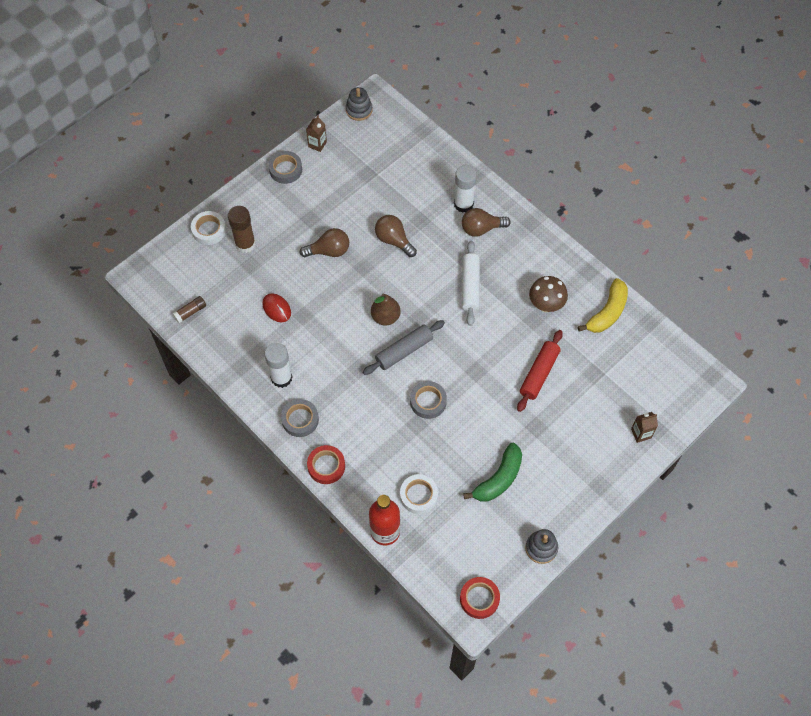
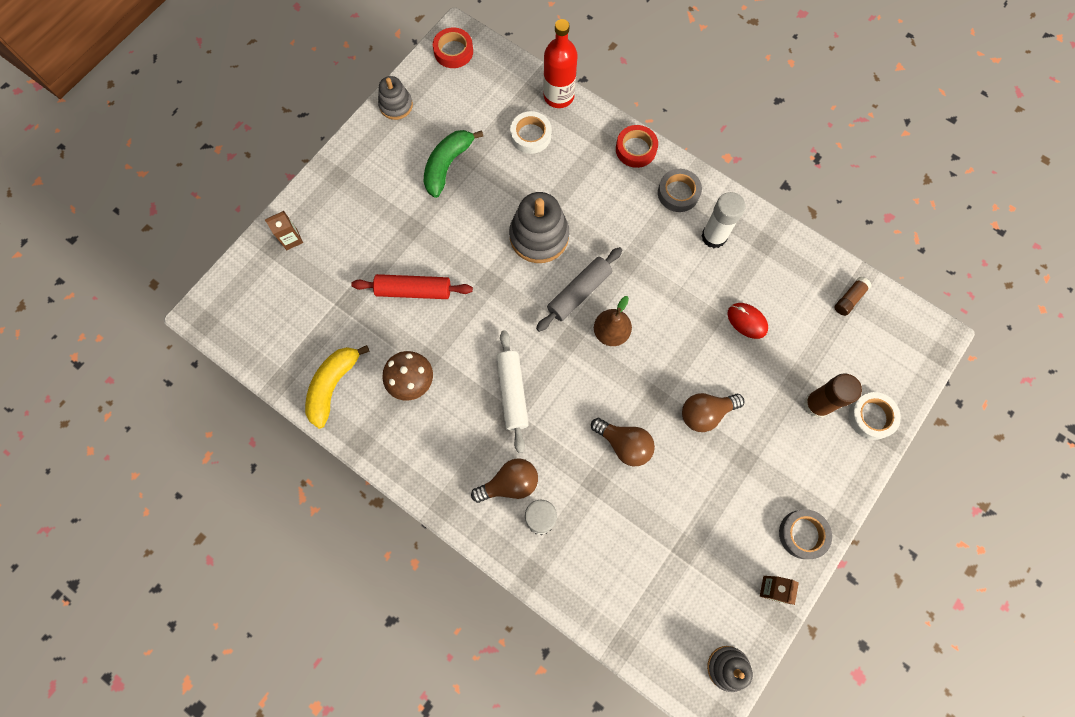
camera: 170 degrees right, 10 degrees up
(428, 402) = (539, 236): grey tape -> grey stacking toy
(539, 373) = (414, 291): red rolling pin -> red rolling pin turned 75 degrees clockwise

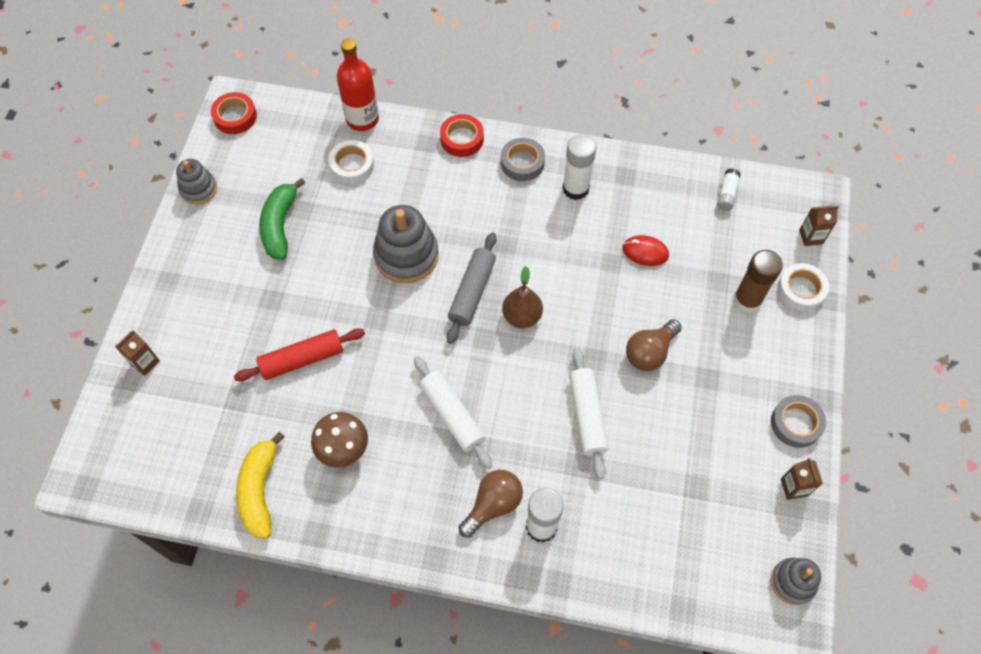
camera: 25 degrees left, 10 degrees down
(624, 444) = (587, 415): brown light bulb -> white rolling pin
(849, 299) = (727, 194): brown glue stick -> white glue stick
(907, 372) = (811, 237): none -> brown carton

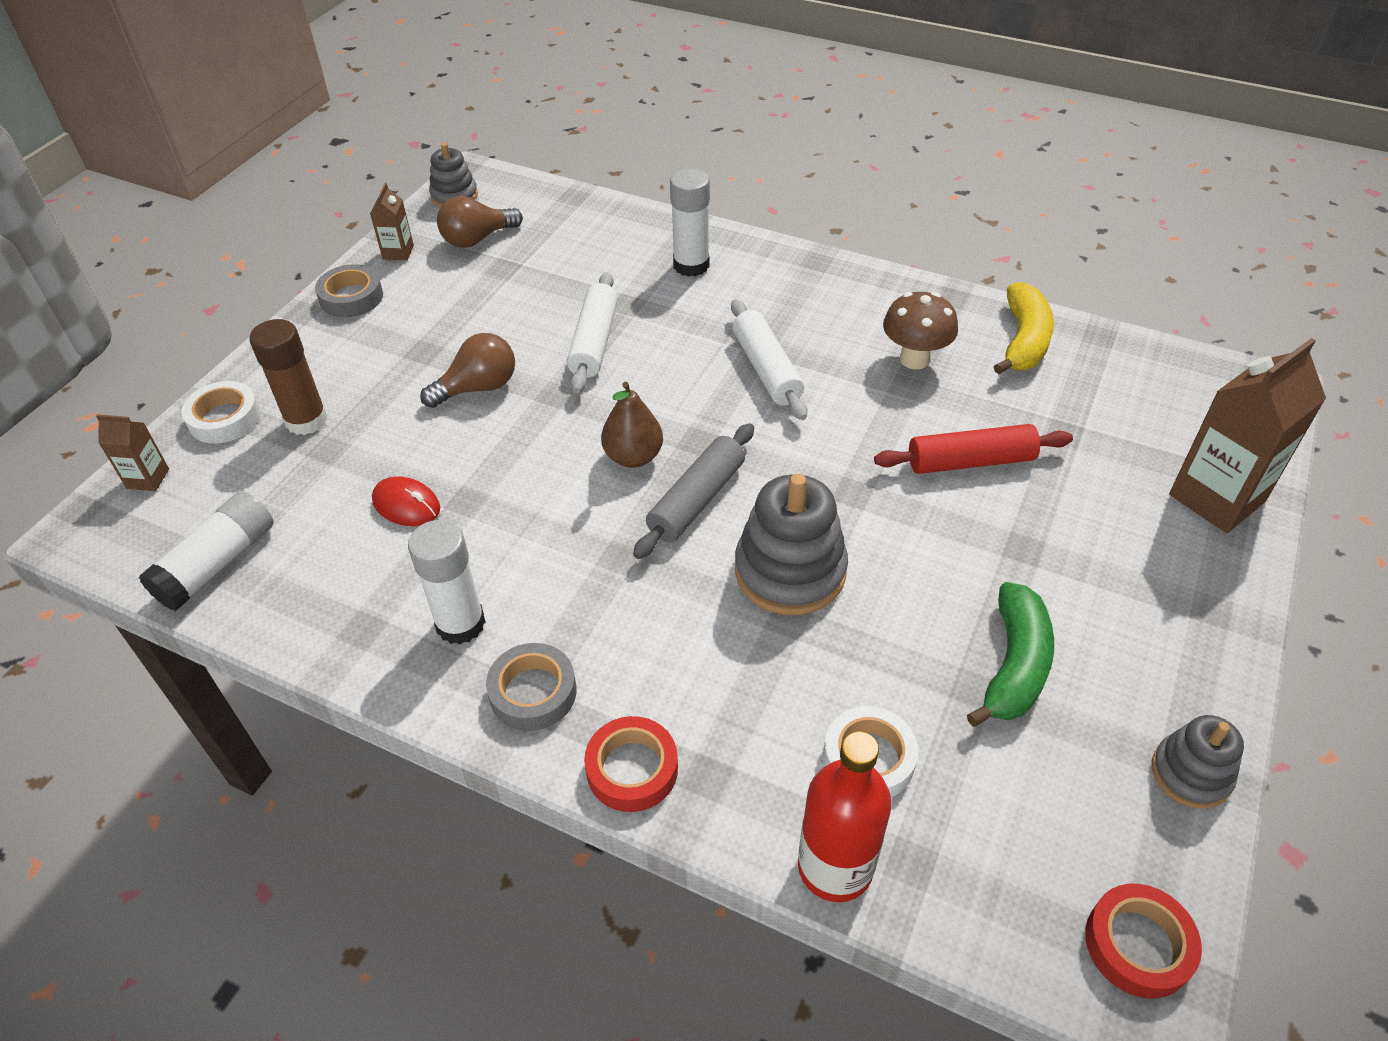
camera: 165 degrees left, 15 degrees down
(145, 362) = (1216, 498): brown carton -> brown carton, size x2.09
(493, 505) = (739, 288): brown light bulb -> brown light bulb (477, 239)
(727, 194) = (217, 564): white glue stick -> white glue stick, size x1.74

